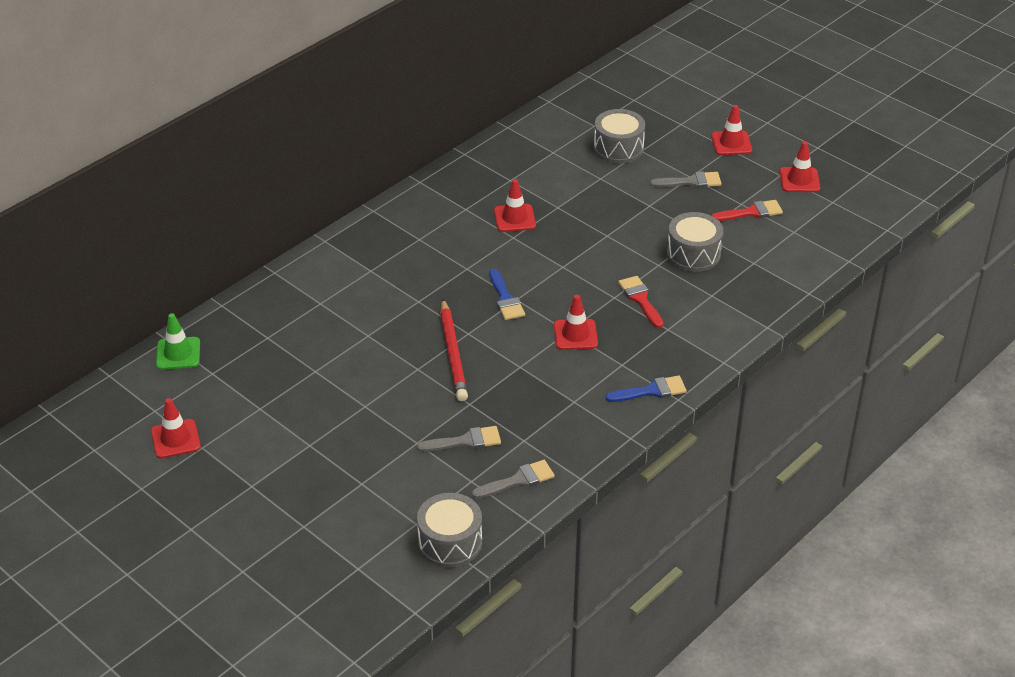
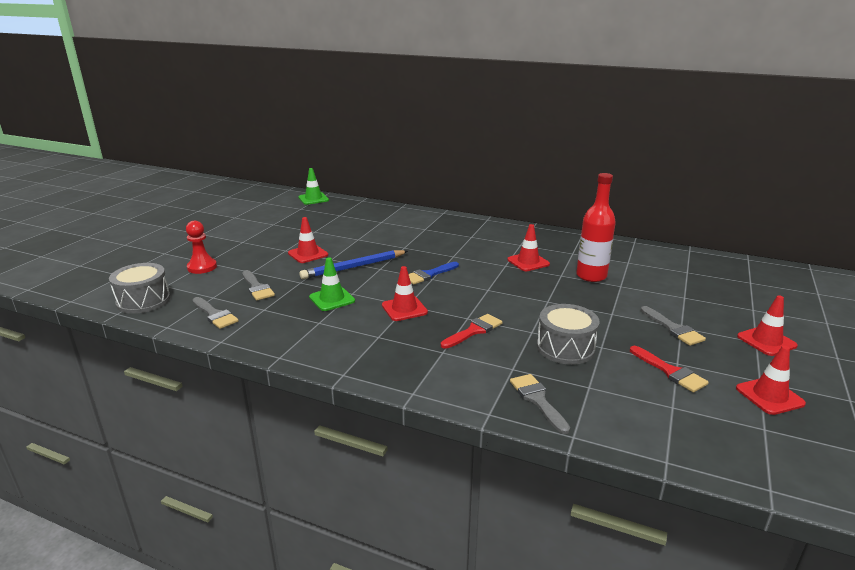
camera: 70 degrees right, 15 degrees down
(175, 439) = (240, 210): red traffic cone -> red traffic cone (308, 254)
(376, 488) = (202, 267): none -> red pawn
(452, 354) = (353, 267): red pencil -> blue pencil
(526, 384) = (332, 299): none -> green traffic cone
(570, 188) = (591, 276): none -> red bottle
(618, 148) = (672, 286): grey drum -> none
(651, 391) = (348, 357): blue brush -> none
(760, 295) = (537, 400): none -> grey brush

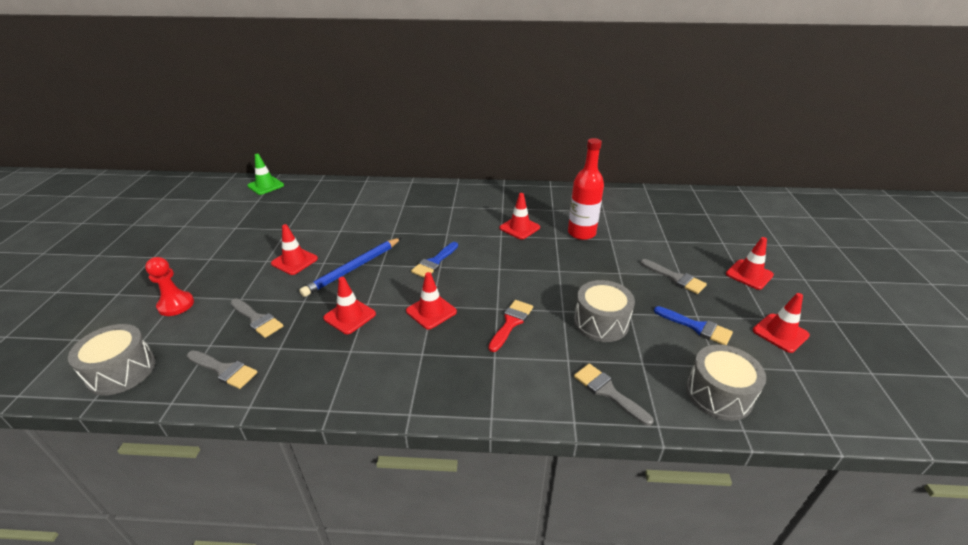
camera: 20 degrees left, 10 degrees up
(332, 299) = (349, 316): green traffic cone -> red traffic cone
(657, 428) = (719, 394): none -> grey drum
(670, 372) = (697, 327): red brush -> blue brush

